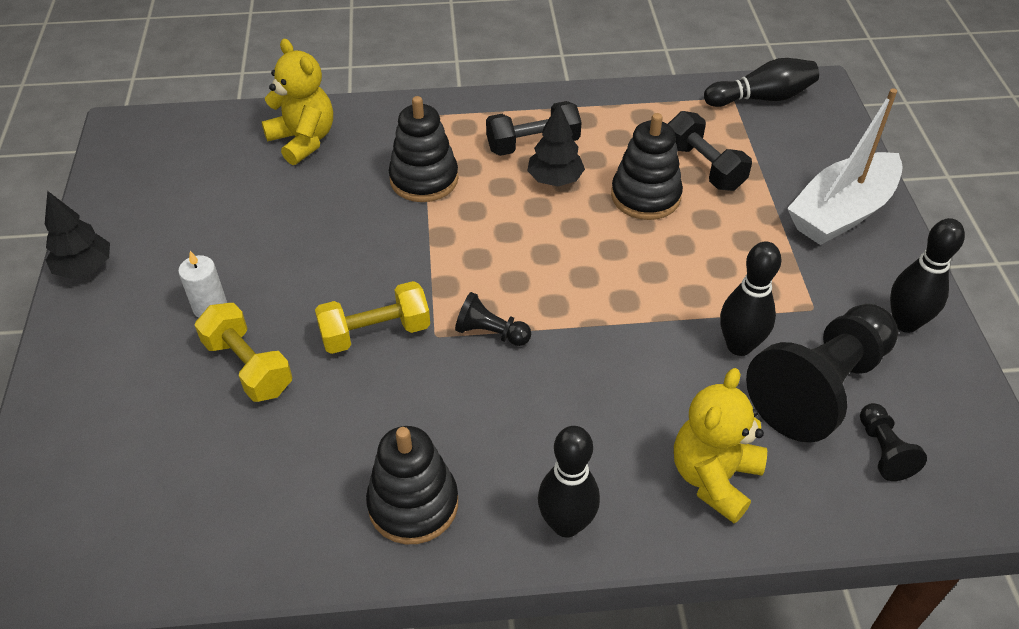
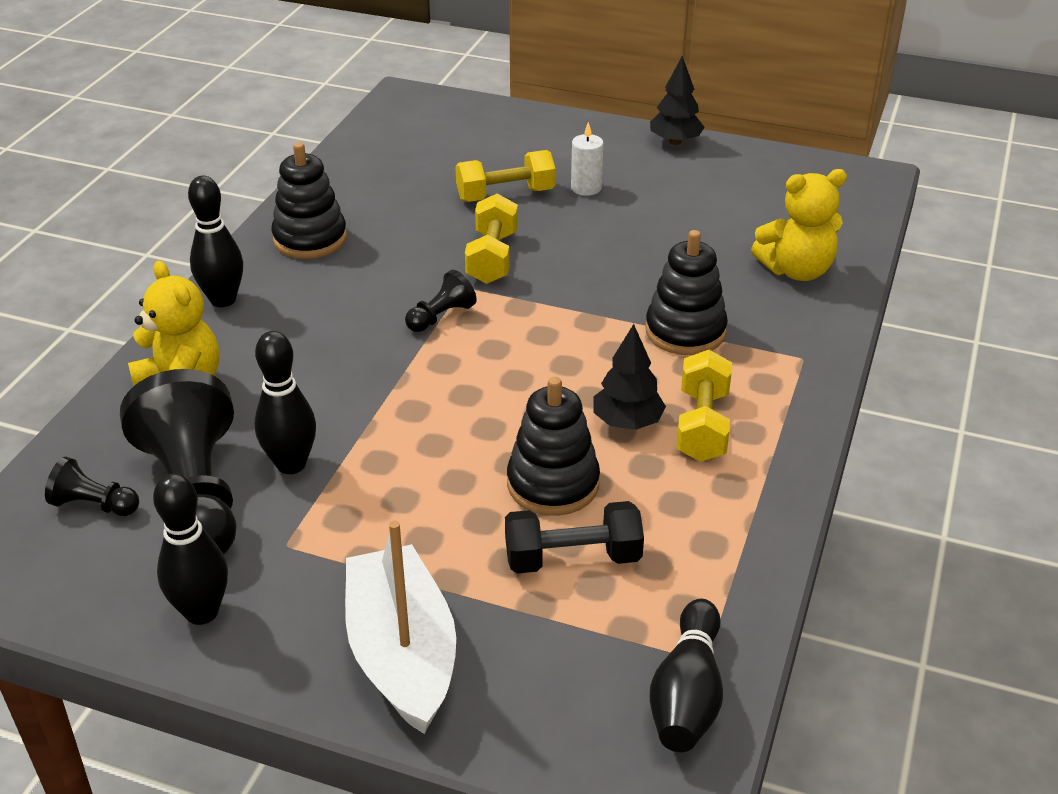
camera: 115 degrees right, 10 degrees down
(533, 144) = (702, 425): black dumbbell -> yellow dumbbell

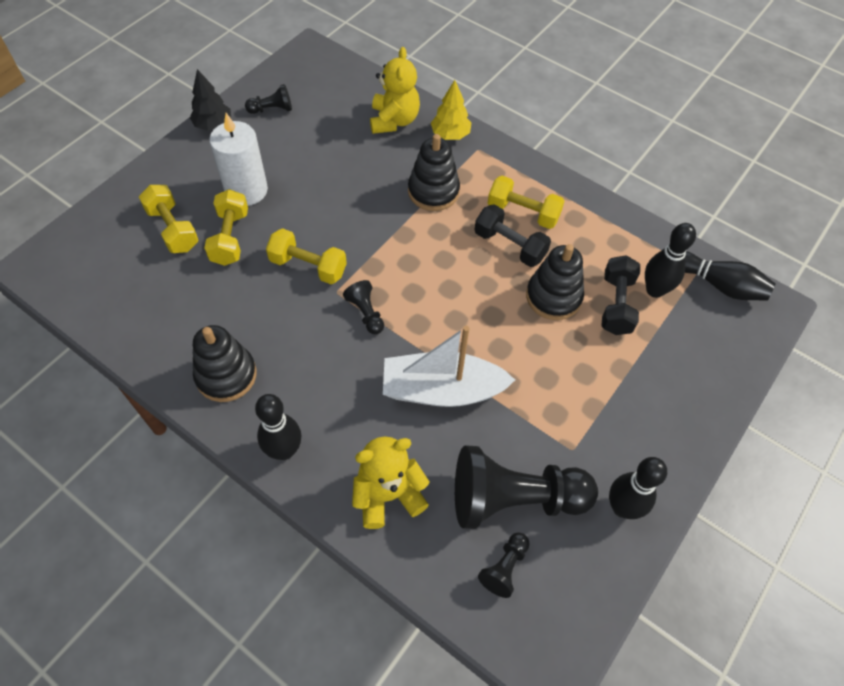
camera: 75 degrees left, 20 degrees up
(291, 464) = (496, 434): black bowling pin -> black bowling pin (655, 290)
(402, 654) = (673, 404): white boat -> white boat (442, 390)
(496, 157) = (173, 229): none -> yellow dumbbell
(586, 188) = (246, 190): white candle -> white candle, size x1.85
(627, 422) = (509, 246): black tree -> black dumbbell
(735, 173) = (272, 109): none -> black pawn
(810, 326) = (450, 135): none -> yellow tree

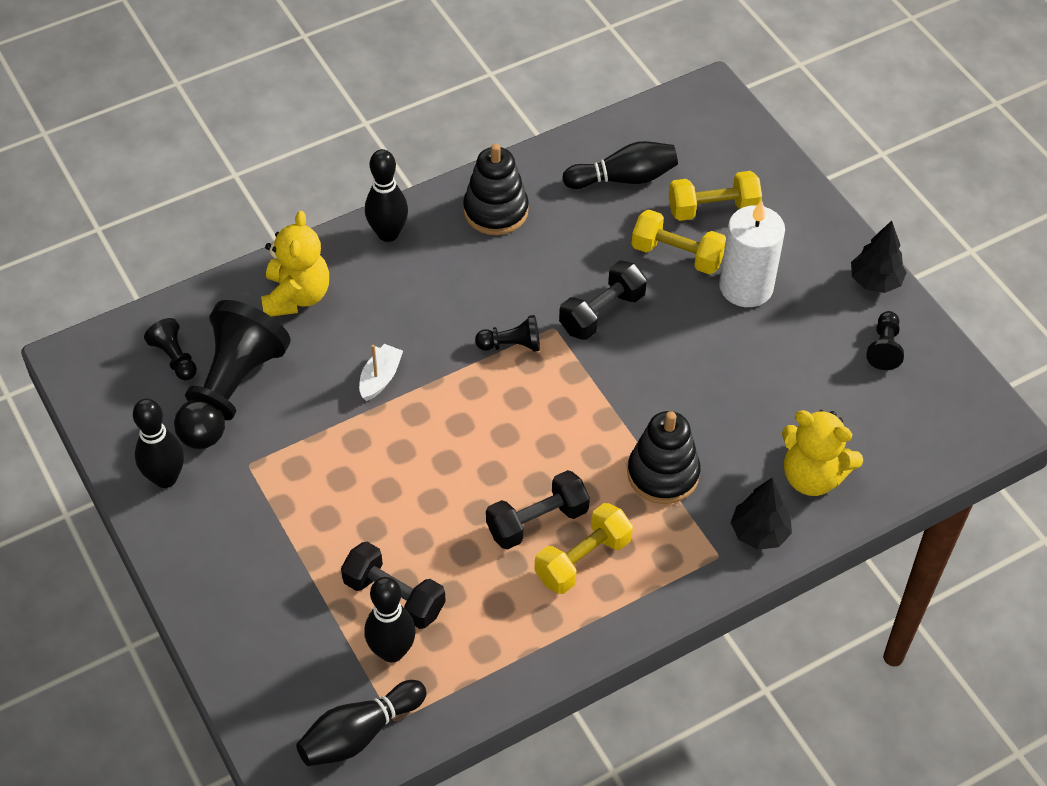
camera: 115 degrees right, 5 degrees down
(157, 296) = (624, 178): none -> black bowling pin
(308, 266) = (602, 313): yellow dumbbell -> black dumbbell
(442, 390) = (380, 378): white boat -> white boat, size x0.47
(450, 135) = (759, 533): yellow tree -> black tree
(553, 297) = (439, 534): black stacking toy -> none

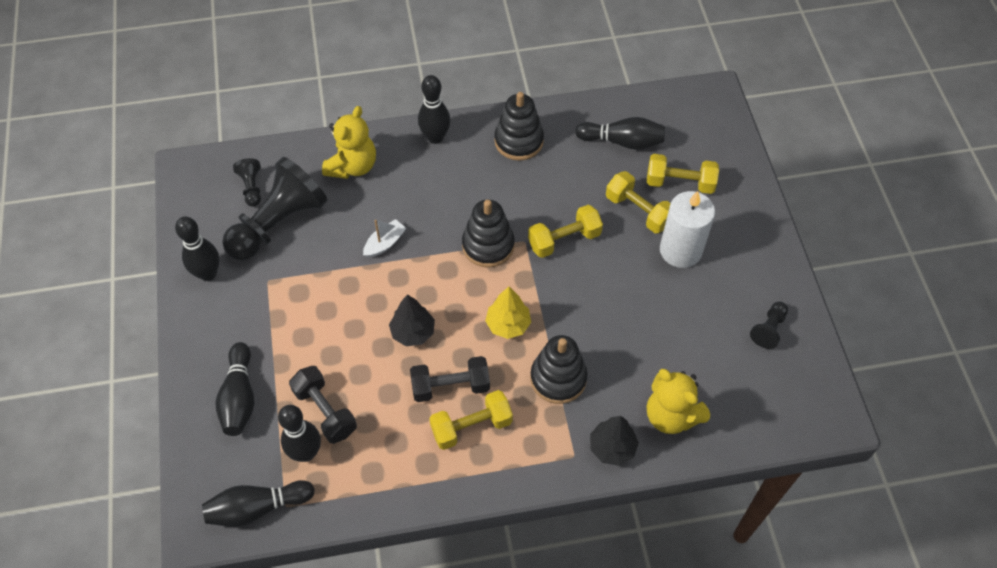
camera: 20 degrees right, 5 degrees up
(277, 613) = (239, 397): none -> black bowling pin
(511, 345) = (488, 245): black pawn -> black stacking toy
(576, 430) = (508, 324): none -> yellow tree
(602, 313) = (564, 240): black dumbbell -> yellow dumbbell
(875, 281) = (783, 274): black tree -> black tree (413, 332)

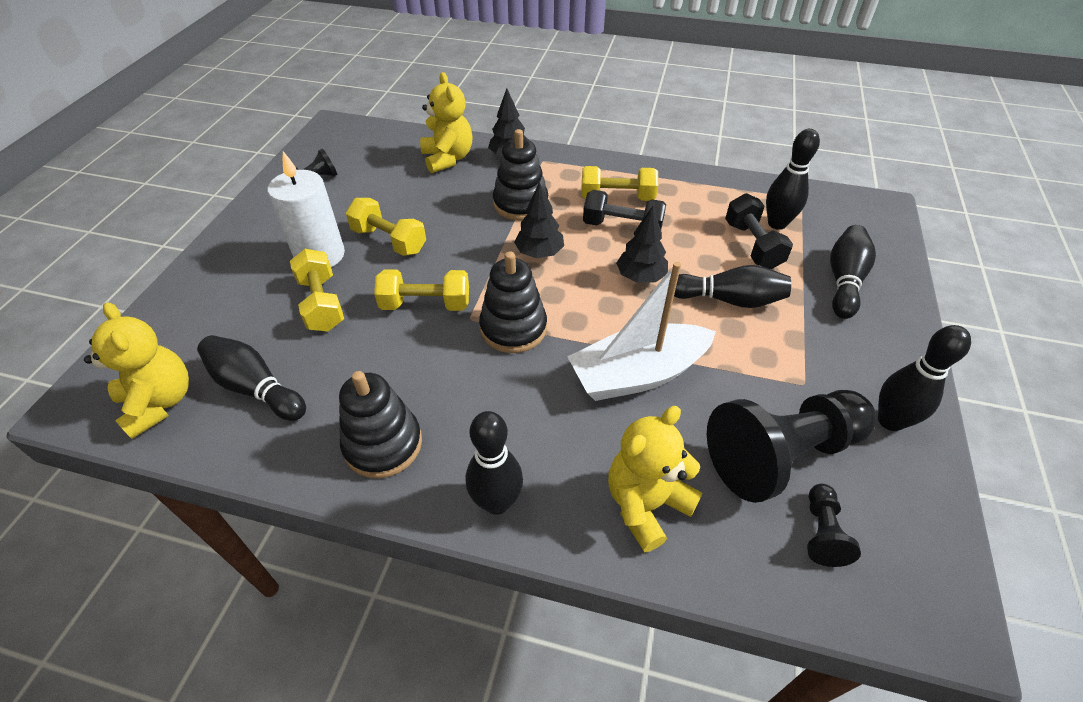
camera: 155 degrees left, 10 degrees down
(257, 508) = (827, 204): black bowling pin -> black bowling pin (729, 300)
(385, 243) = (637, 374): white boat -> white boat, size x2.15
(508, 324) = (539, 253): yellow tree -> black tree
(669, 113) = (159, 403): none -> yellow teddy bear
(680, 183) = (248, 315): yellow dumbbell -> yellow dumbbell (389, 240)

